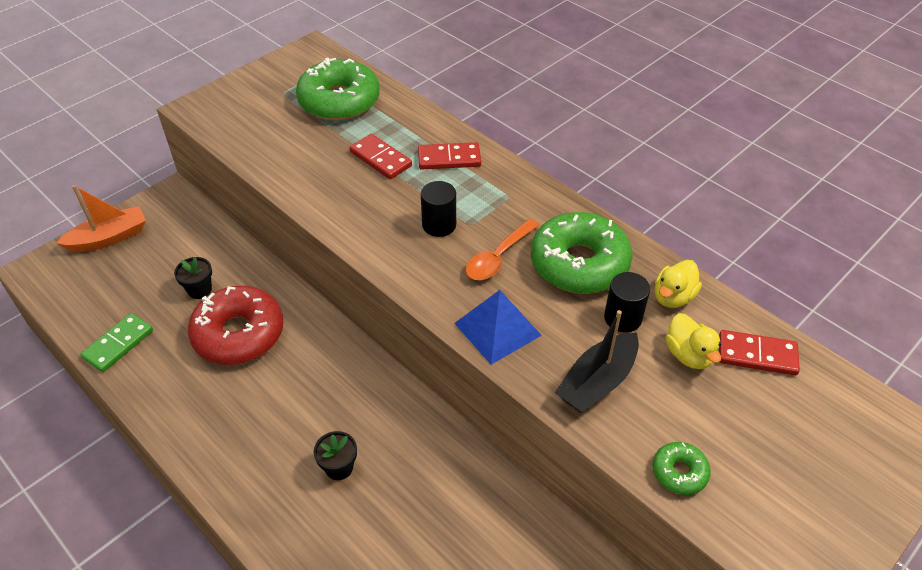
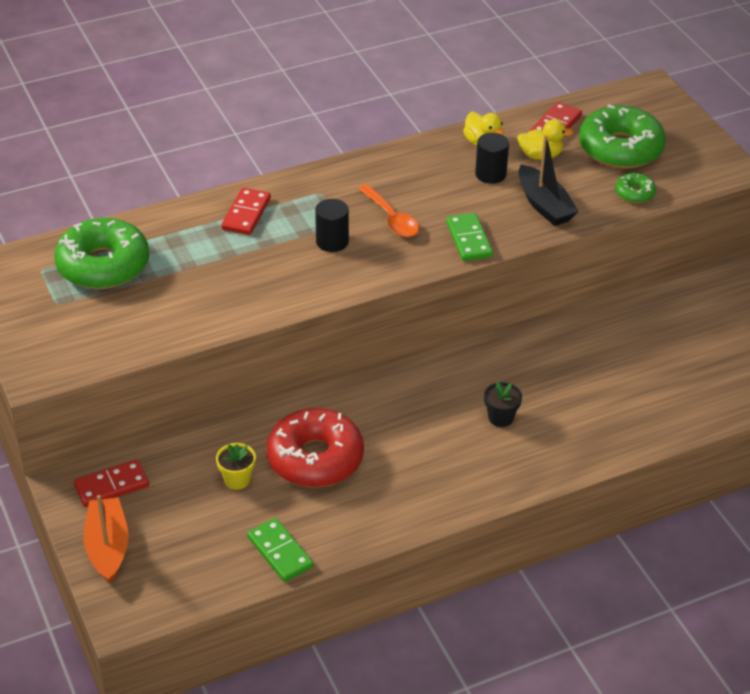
camera: 70 degrees left, 5 degrees down
(200, 290) = (237, 479): black flower pot -> yellow flower pot
(381, 159) = (217, 256): red domino -> red domino (111, 485)
(497, 329) = (469, 239): blue pyramid -> green domino
(579, 263) = (423, 178): green donut -> green donut (620, 148)

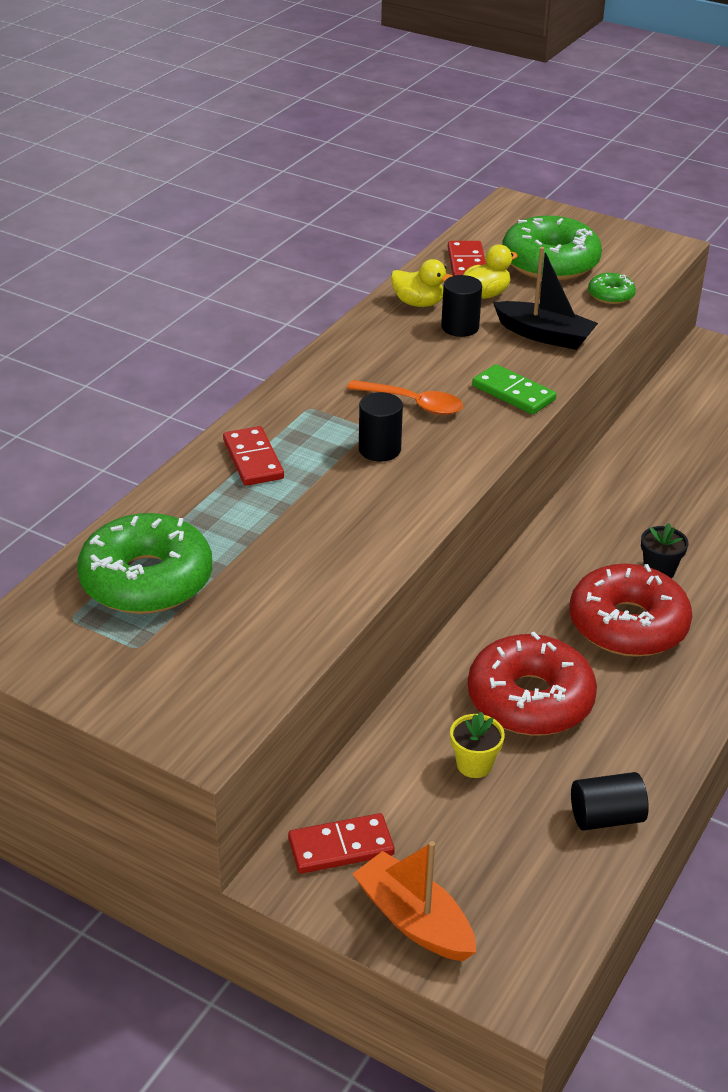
camera: 35 degrees left, 5 degrees down
(111, 485) = (341, 847): red domino -> red domino turned 45 degrees clockwise
(280, 552) = (606, 817): green domino -> black cylinder
(435, 443) = (628, 625): none -> red donut

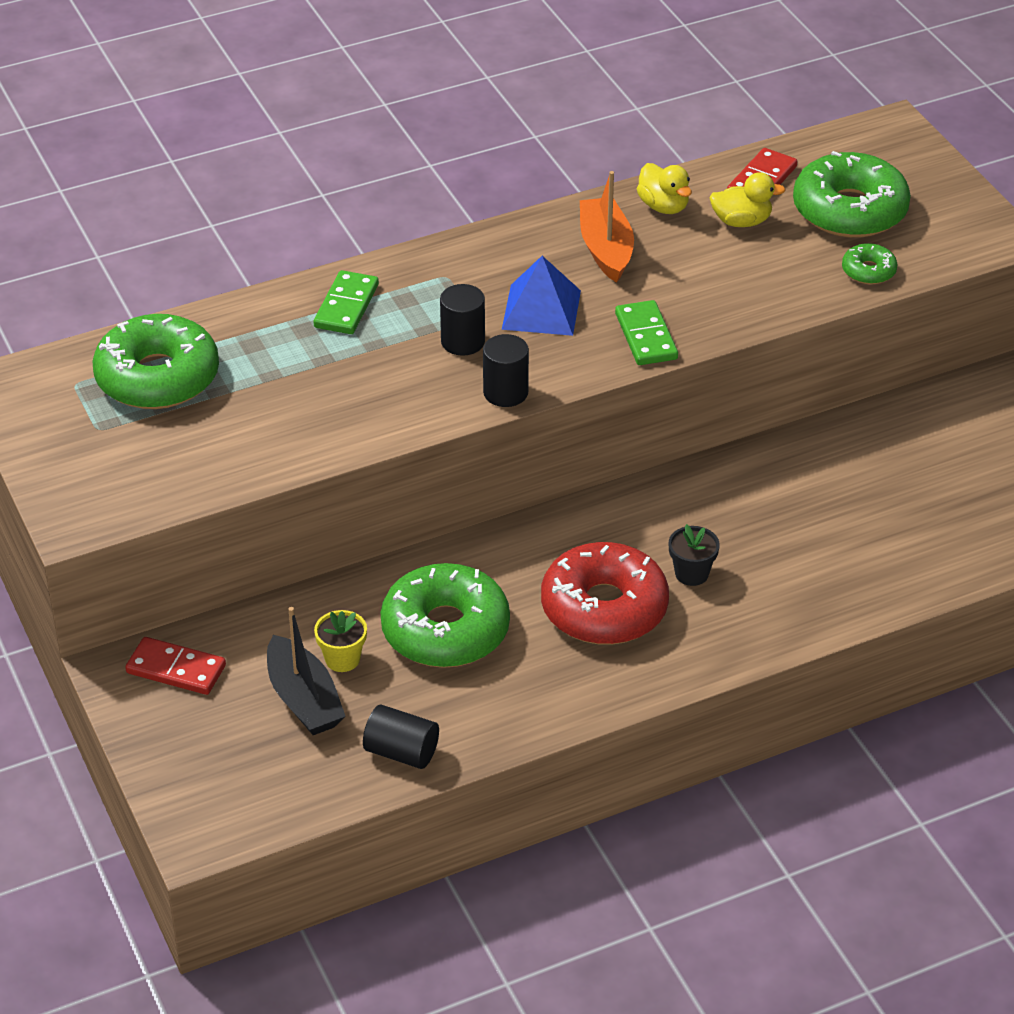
camera: 35 degrees right, 5 degrees up
(253, 459) = (346, 306): red domino -> green domino
(413, 404) = (541, 309): orange spoon -> blue pyramid
(414, 920) = (174, 749): orange boat -> orange boat (606, 249)
(460, 327) = (674, 248): black cylinder -> black cylinder (505, 392)
(530, 699) = (445, 630): red donut -> green donut
(544, 335) = (747, 289): black boat -> black boat (304, 699)

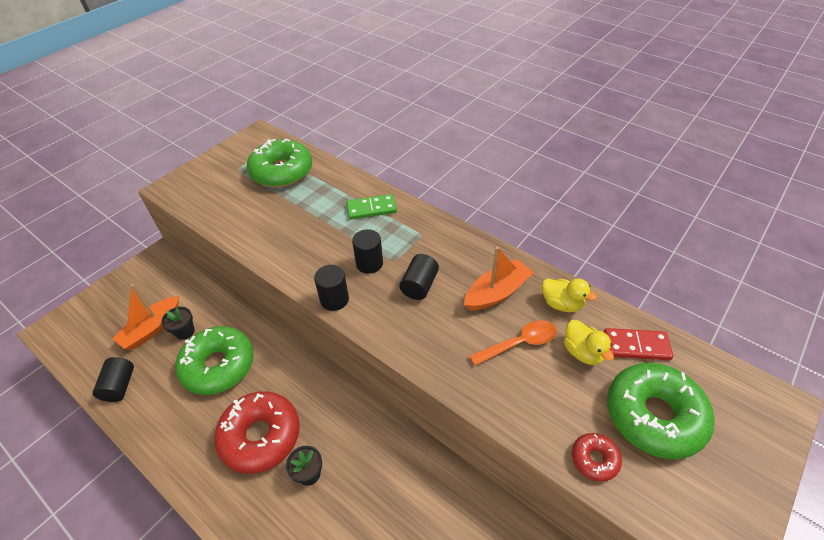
camera: 65 degrees right, 5 degrees up
(176, 669) = (163, 275): red domino -> none
(304, 699) = (152, 329): black boat -> orange boat
(342, 659) = (185, 332): yellow flower pot -> black flower pot
(541, 309) = (419, 285): blue pyramid -> black cylinder
(646, 336) = (426, 347): green domino -> none
(663, 206) = (561, 304): yellow duck -> yellow duck turned 90 degrees counterclockwise
(695, 262) = (519, 343): none -> orange spoon
(868, 271) = (594, 459): green donut -> red donut

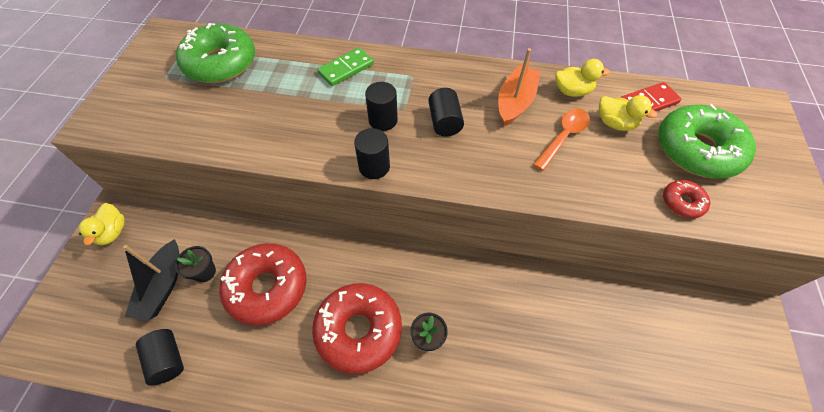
camera: 30 degrees left, 10 degrees up
(147, 273) = (113, 232): none -> yellow duck
(152, 329) = (163, 286): orange boat -> black boat
(218, 366) = (267, 287): green donut -> red donut

